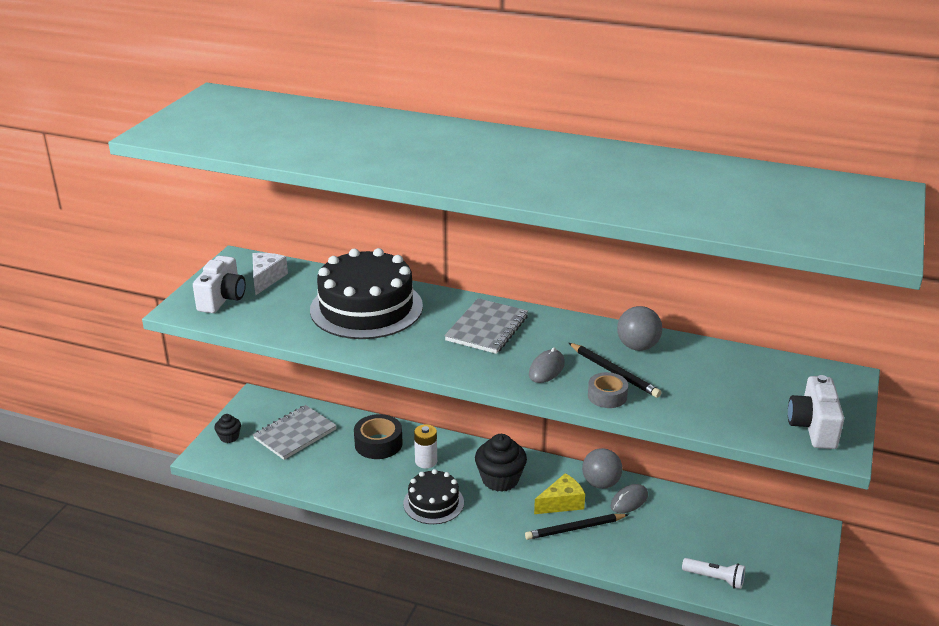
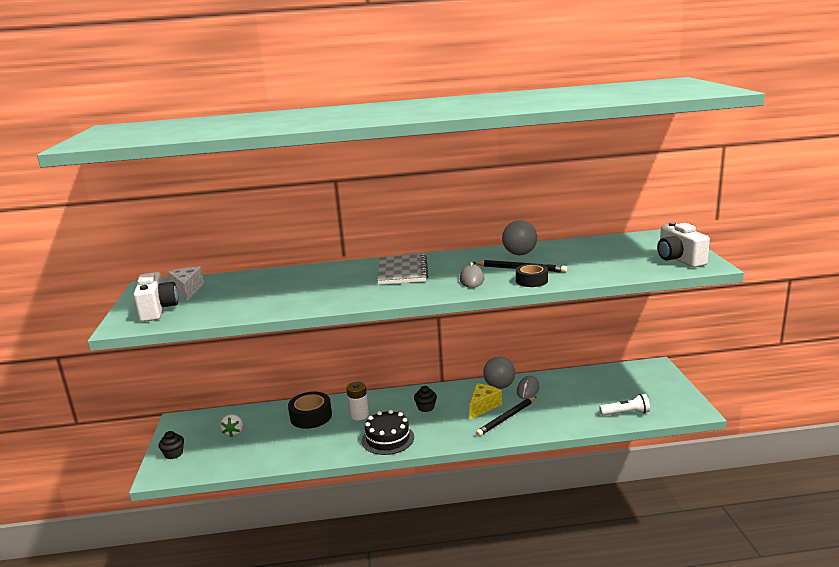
camera: 25 degrees left, 10 degrees down
(295, 434) = (233, 433): grey notebook -> white strawberry
(366, 308) = (293, 284): black cake -> none
(500, 479) = (426, 407): black cupcake -> black cupcake, size x0.53
(607, 396) = (531, 281): grey tape -> black tape

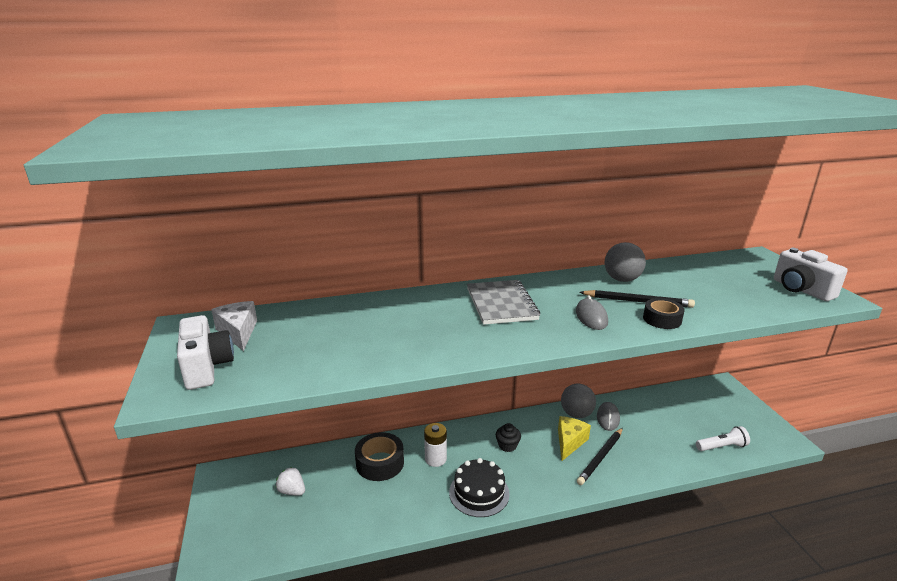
camera: 10 degrees left, 5 degrees up
(173, 454) = (222, 528): black cupcake -> none
(233, 433) = (292, 491): white strawberry -> white strawberry turned 135 degrees clockwise

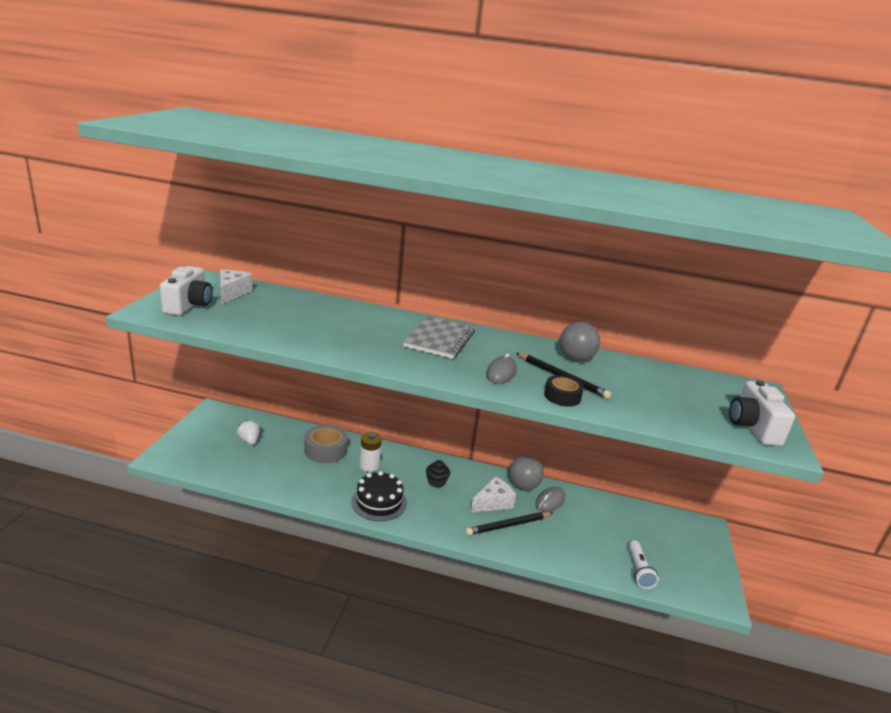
camera: 25 degrees right, 0 degrees up
(380, 463) = (325, 450): black tape -> grey tape
(569, 442) = (493, 503): yellow cheese -> white cheese
(721, 446) = (638, 570): white flashlight -> white flashlight turned 75 degrees clockwise

